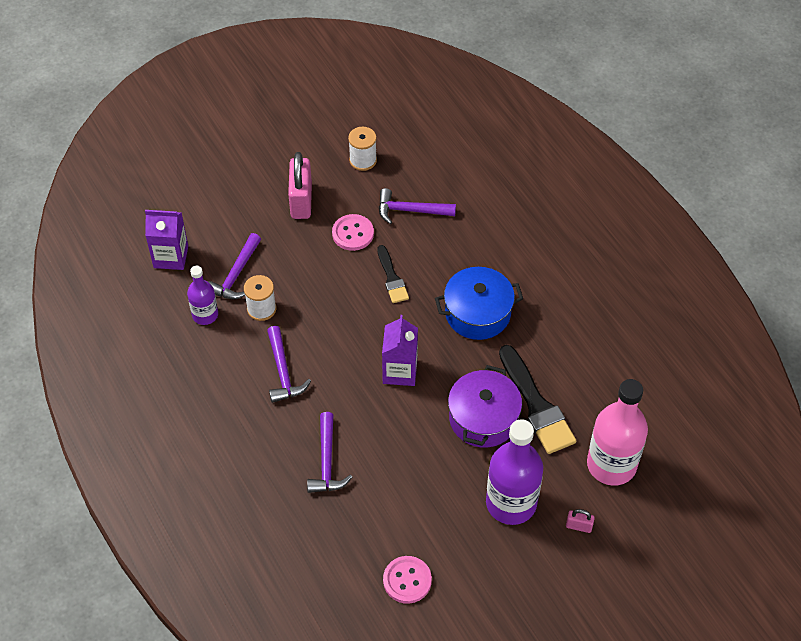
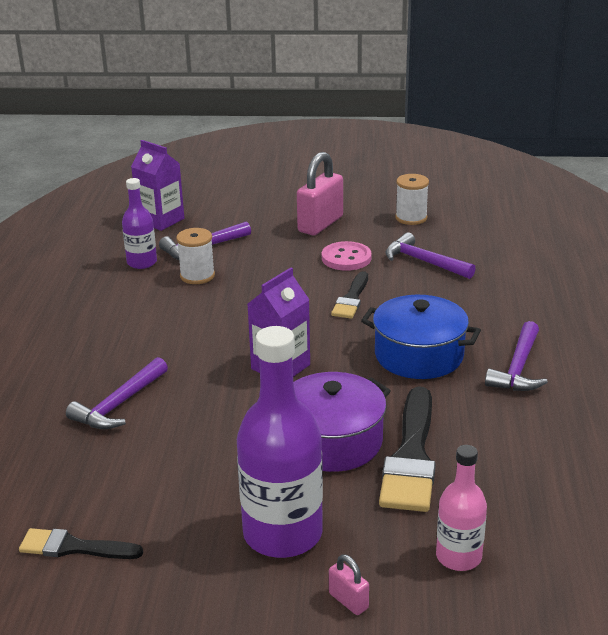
camera: 35 degrees right, 25 degrees down
(283, 372) = (162, 323): purple hammer -> purple hammer (518, 368)
(407, 580) = (74, 547): pink button -> black brush
(611, 464) = (458, 557): pink bottle -> pink bottle, size x0.56

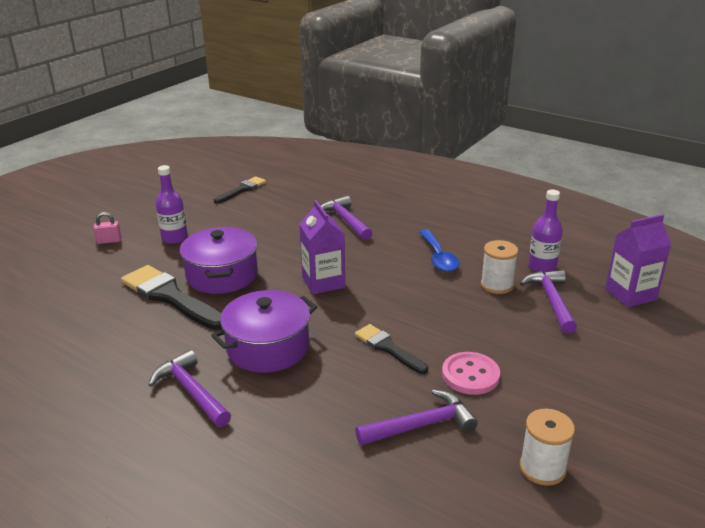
camera: 120 degrees right, 0 degrees up
(167, 317) = (438, 257): none -> blue spoon
(282, 533) = (174, 238): purple bottle -> purple bottle, size x0.56
(320, 224) = (565, 387): pink padlock -> none
(419, 355) = (268, 347): blue pot -> purple pot
(458, 557) = (82, 280): pink bottle -> none

